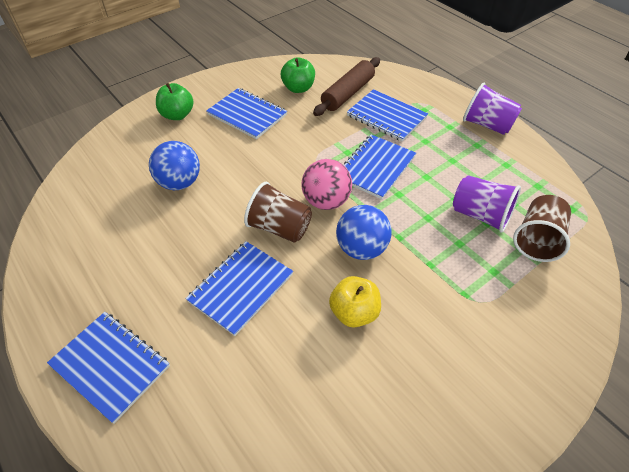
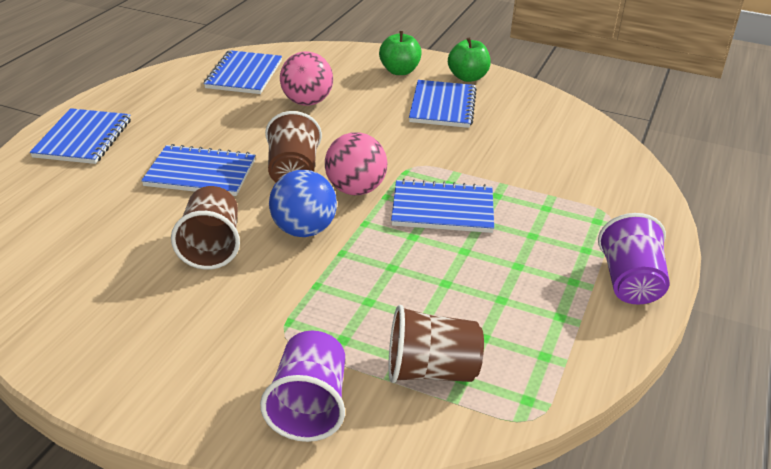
camera: 60 degrees right, 15 degrees down
(179, 183) = (307, 102): blue ball -> pink ball
(298, 88) = (525, 122): green apple -> green apple (467, 77)
(347, 93) = (557, 157): brown rolling pin -> none
(354, 312) = (211, 247): yellow apple -> brown cup
(386, 117) = (546, 195): blue notebook -> blue notebook (244, 74)
(480, 215) = (434, 310): purple cup -> purple cup (309, 406)

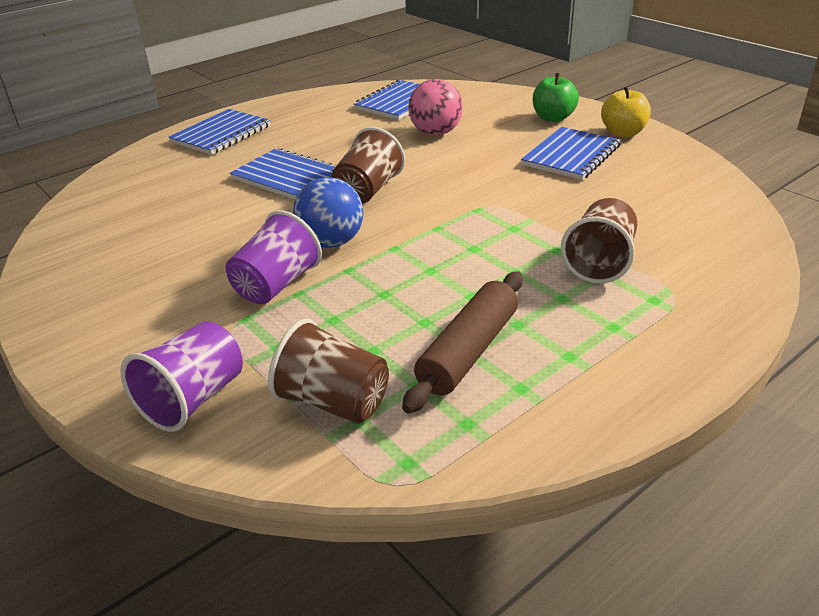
camera: 30 degrees right, 0 degrees up
(211, 247) = (240, 239): brown cup -> brown cup (600, 262)
(355, 190) = (412, 216): pink ball -> none
(442, 209) = (484, 251): blue notebook -> none
(467, 77) = (623, 133): green apple -> yellow apple
(499, 298) = (468, 351): none -> brown rolling pin
(629, 283) = (639, 375): purple cup -> purple cup (276, 285)

